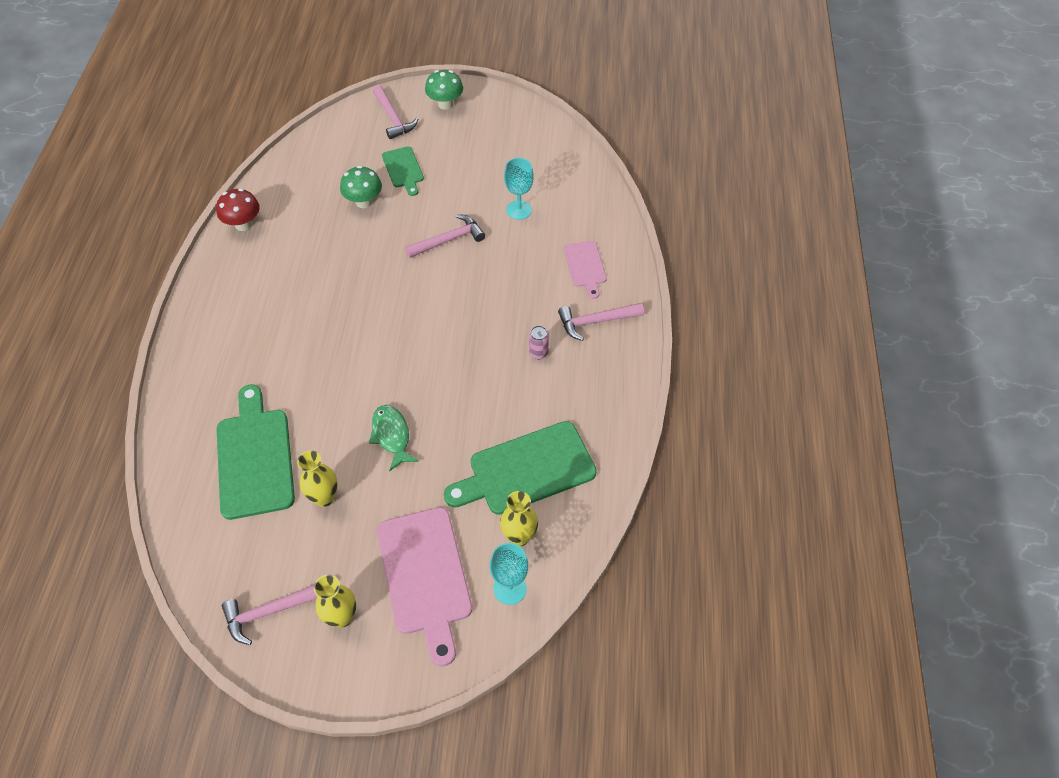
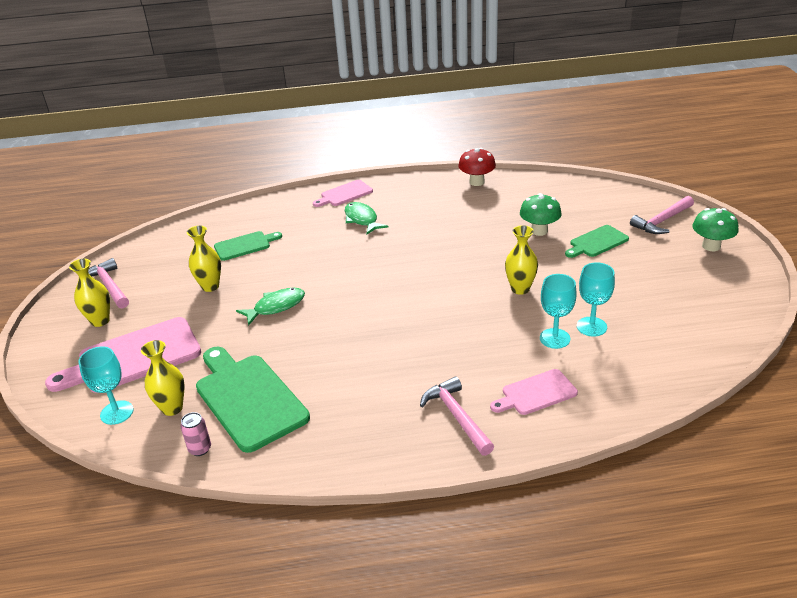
camera: 80 degrees right, 20 degrees down
(195, 345) = (344, 194): none -> pink cutting board
(254, 458) = (245, 245): green cutting board -> green cutting board, size x0.55
(262, 337) = (362, 219): none -> green fish
(448, 240) = (520, 289): pink hammer -> yellow vase
(525, 236) = (554, 338): none -> turquoise goblet
(538, 353) = (397, 379): pink can -> pink can (200, 449)

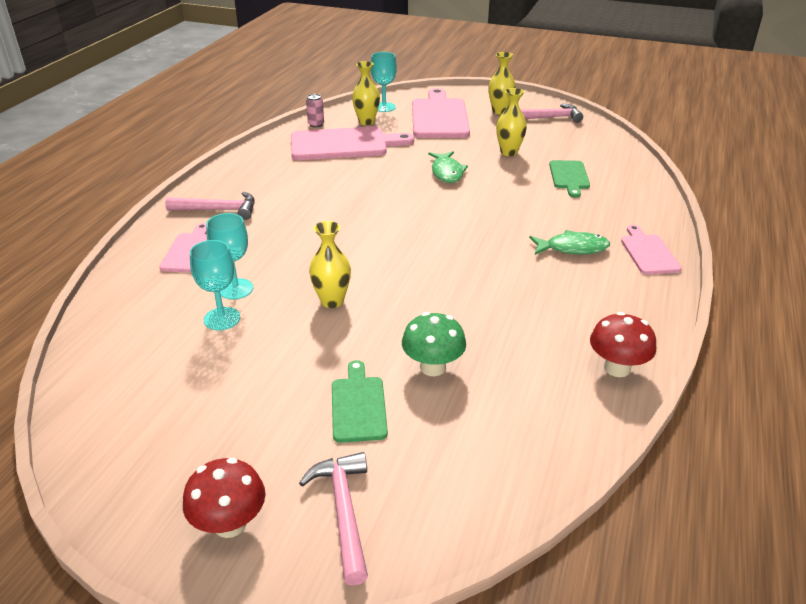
camera: 115 degrees right, 0 degrees up
(248, 398) = (344, 144): green cutting board -> pink cutting board
(711, 246) = (230, 524): green mushroom -> red mushroom

